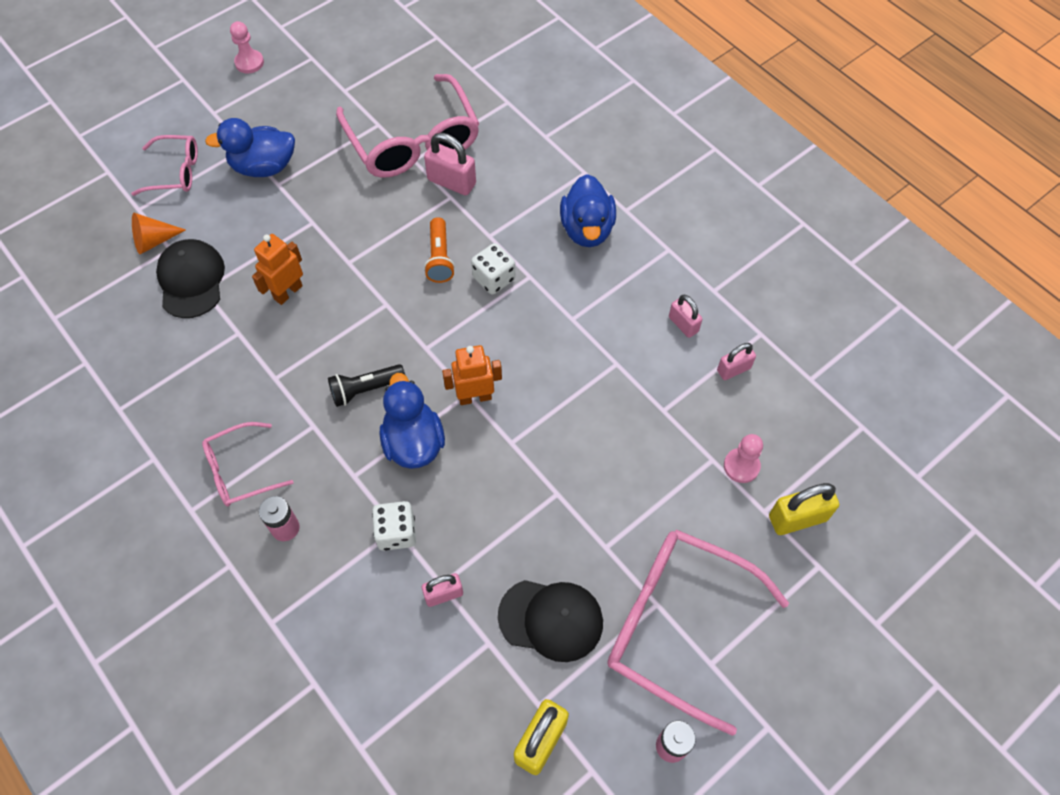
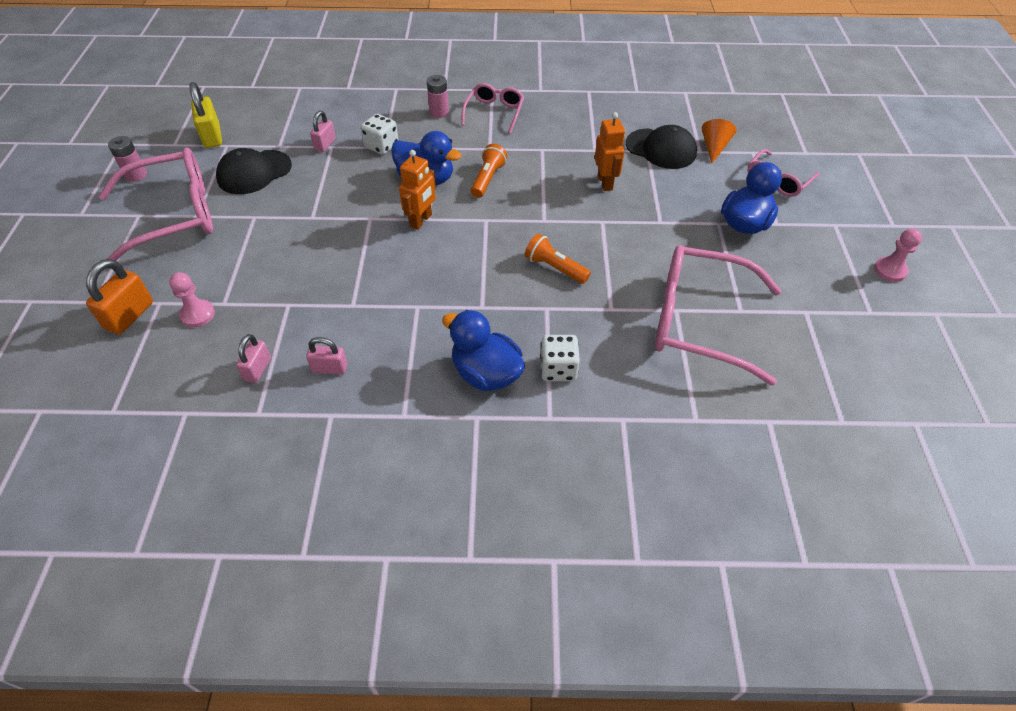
camera: 130 degrees right, 10 degrees down
(365, 389) = (487, 179): black flashlight -> orange flashlight
(451, 182) = (627, 318): pink padlock -> none
(494, 278) = (502, 286): white dice -> white dice (558, 369)
(797, 518) = (130, 315): yellow padlock -> orange padlock

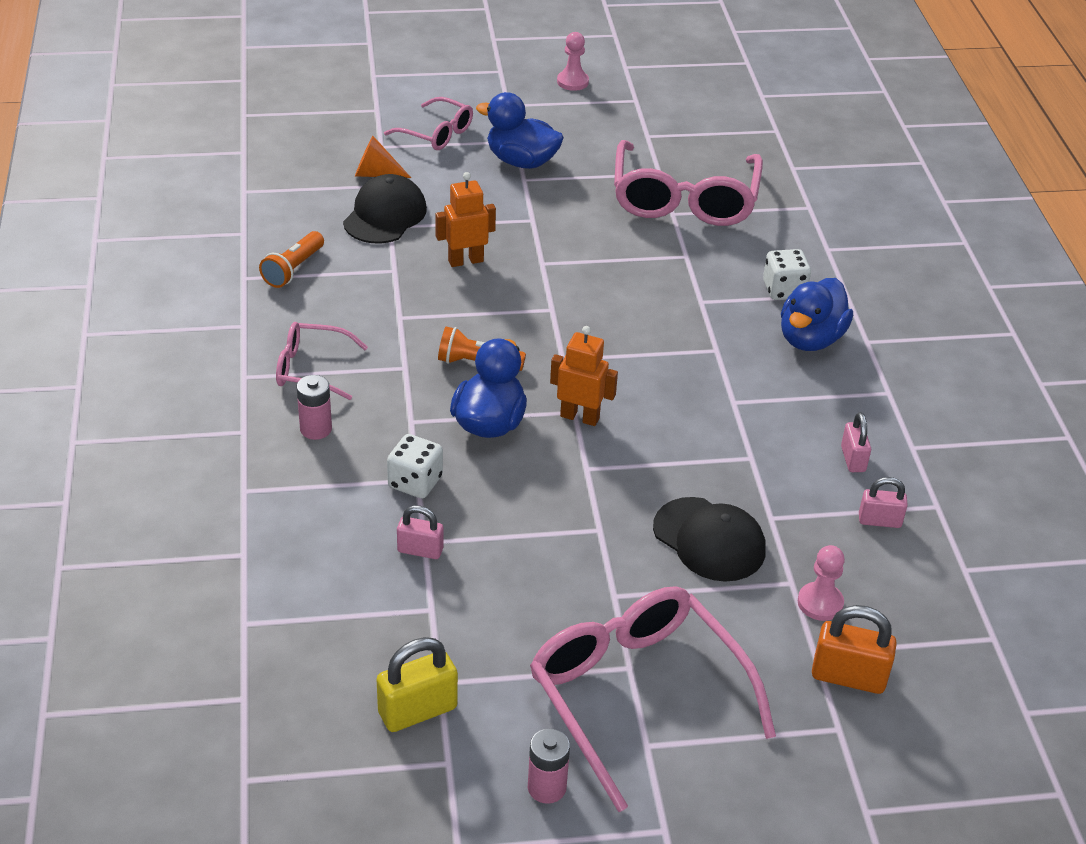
camera: 100 degrees left, 10 degrees down
(254, 172) = (509, 623): black cap -> black cap (709, 540)
(555, 268) = (635, 297): orange flashlight -> orange flashlight (293, 269)

